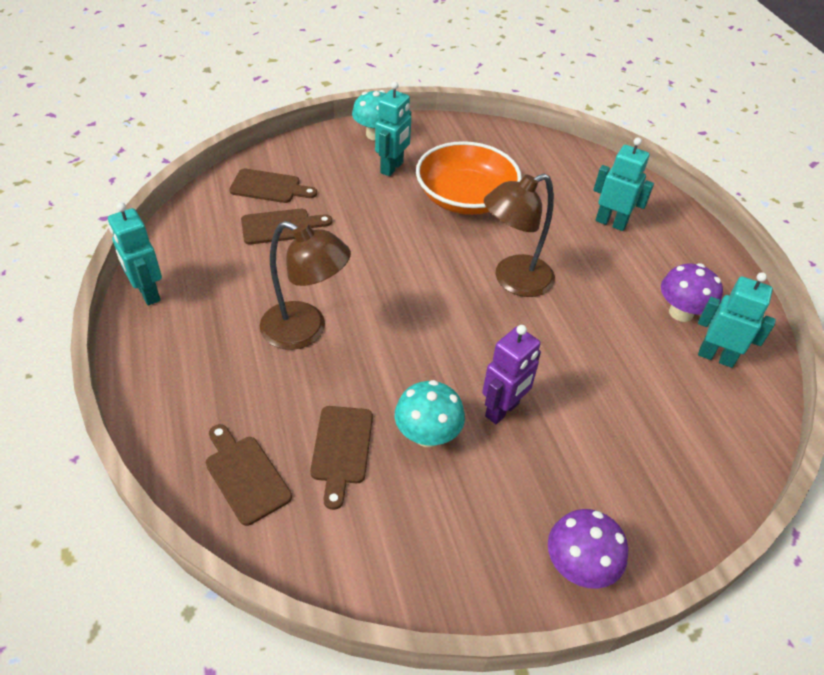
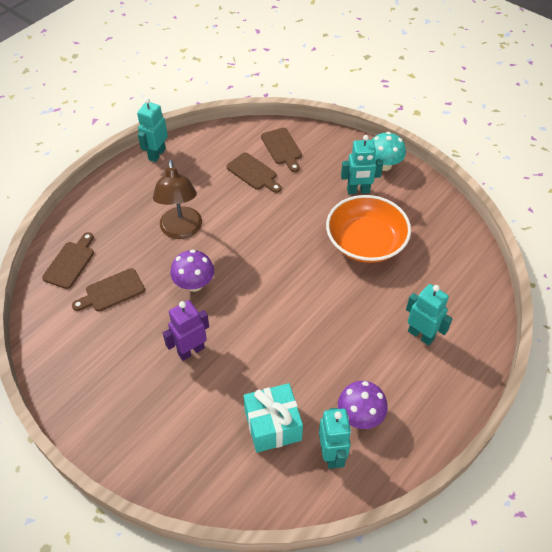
camera: 60 degrees right, 5 degrees up
(427, 435) = (147, 323): turquoise mushroom -> none
(502, 410) = (191, 350): purple robot -> purple robot turned 135 degrees clockwise
(513, 280) = (307, 305): brown lamp -> none
(578, 566) = (104, 437): purple mushroom -> purple mushroom (194, 284)
(611, 222) = (421, 335): turquoise robot -> turquoise robot turned 45 degrees counterclockwise
(654, 386) = (273, 425): none -> turquoise gift

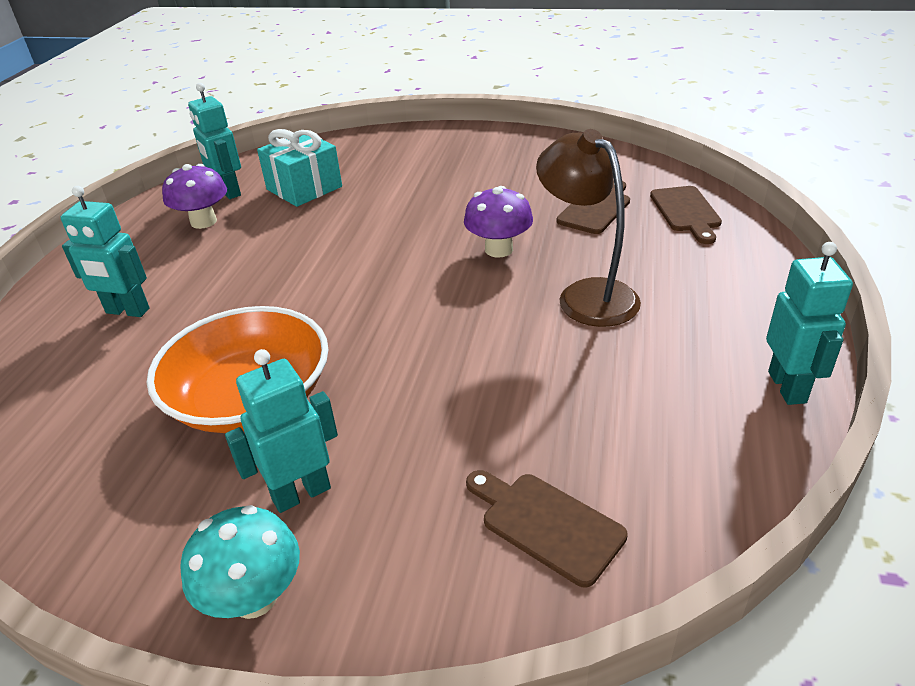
camera: 155 degrees right, 15 degrees down
(191, 350) = (442, 201): purple robot -> none
(253, 173) = (559, 434): brown cutting board -> none

